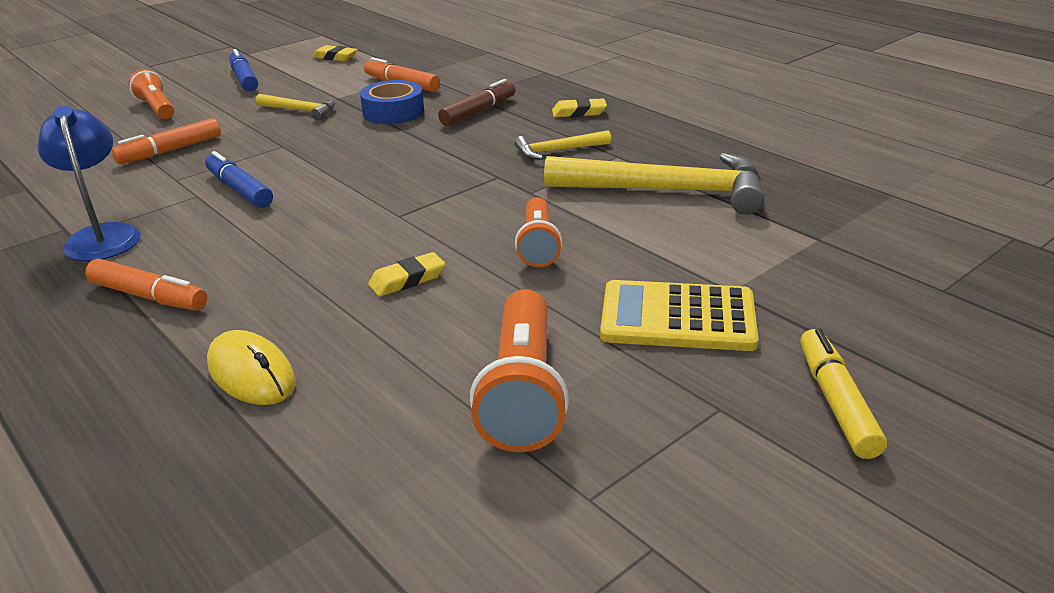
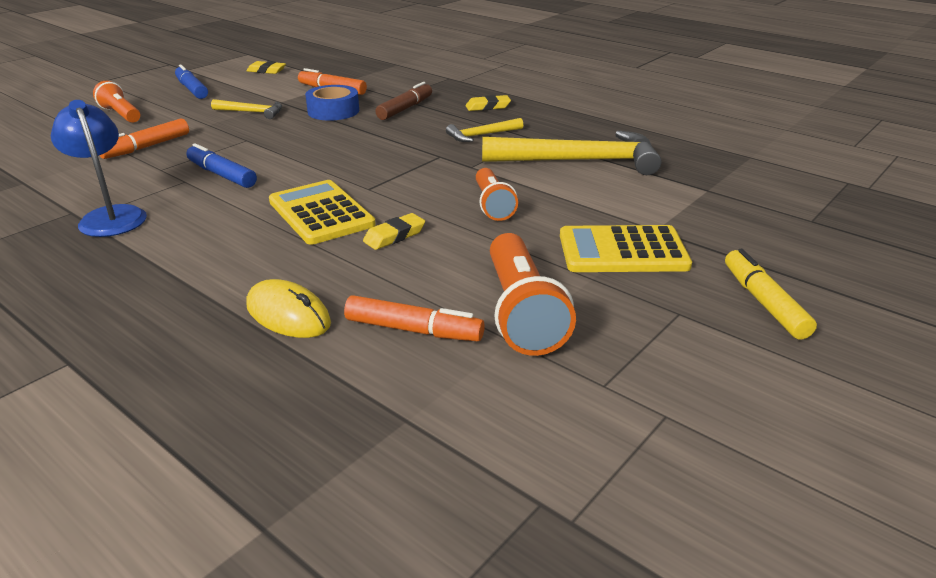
camera: 10 degrees left, 0 degrees up
(149, 296) = (172, 261): orange marker -> orange marker (414, 330)
(333, 245) = (321, 213): none -> yellow calculator

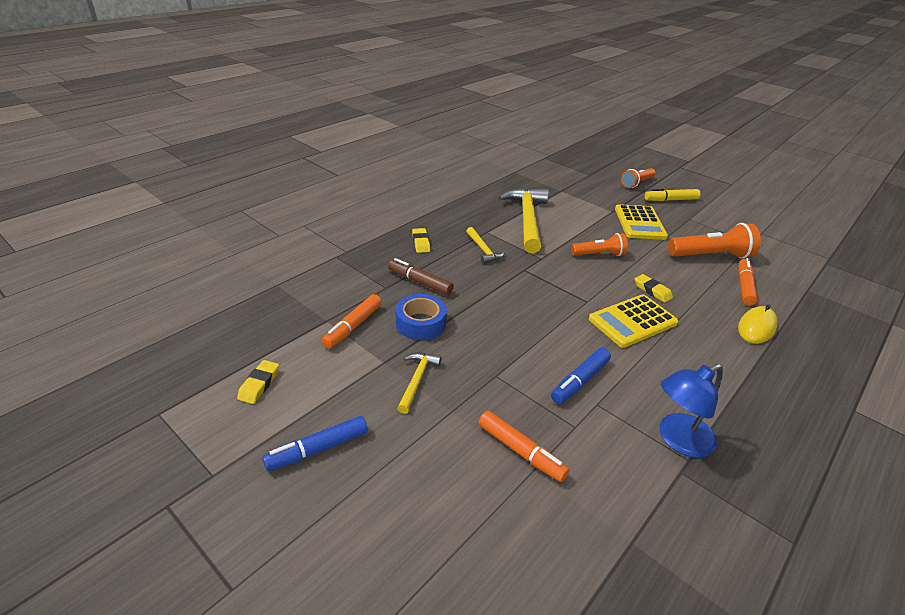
camera: 90 degrees left, 5 degrees up
(121, 114) = (410, 507): orange flashlight -> orange flashlight (636, 183)

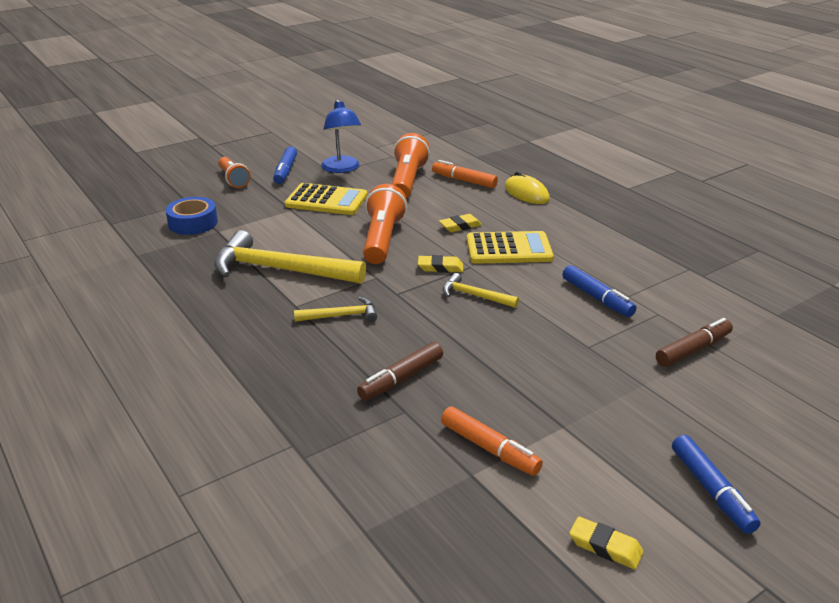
camera: 75 degrees left, 5 degrees down
(417, 380) = (596, 403): yellow hammer -> yellow hammer (474, 296)
(420, 323) = (491, 388): blue tape -> blue tape (193, 223)
(421, 243) = (300, 366): yellow eraser -> yellow eraser (440, 267)
(520, 451) = (693, 350): orange marker -> brown marker
(599, 254) = (382, 239): orange flashlight -> orange flashlight, size x1.57
(632, 321) = (509, 249): yellow calculator -> yellow calculator turned 75 degrees counterclockwise
(670, 200) = (285, 171): yellow marker -> blue marker
(678, 440) = (668, 267): blue lamp -> blue lamp (342, 169)

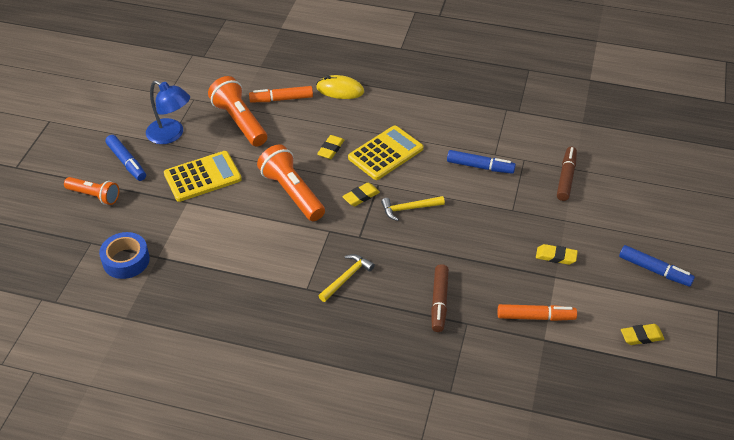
camera: 40 degrees left, 15 degrees up
(280, 270) = (255, 264): yellow hammer -> none
(588, 409) = (556, 256): none -> yellow eraser

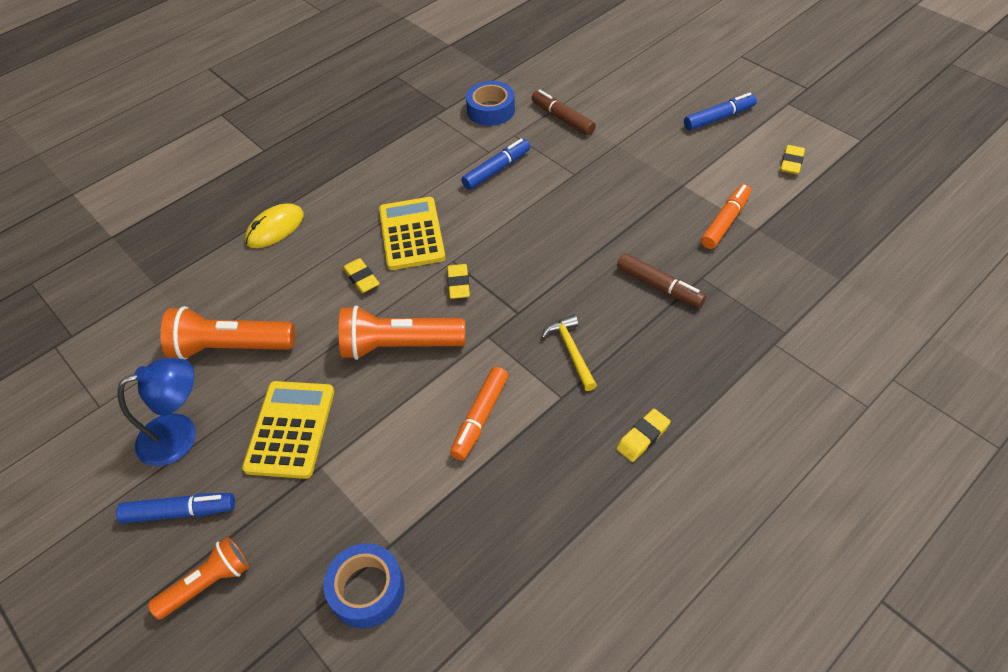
camera: 55 degrees left, 5 degrees up
(281, 99) = (234, 288): orange marker -> orange marker (480, 417)
(409, 208) = (510, 251): yellow hammer -> none
(538, 135) = (491, 110): none -> blue tape
(556, 256) = (658, 172): yellow eraser -> yellow eraser (642, 437)

